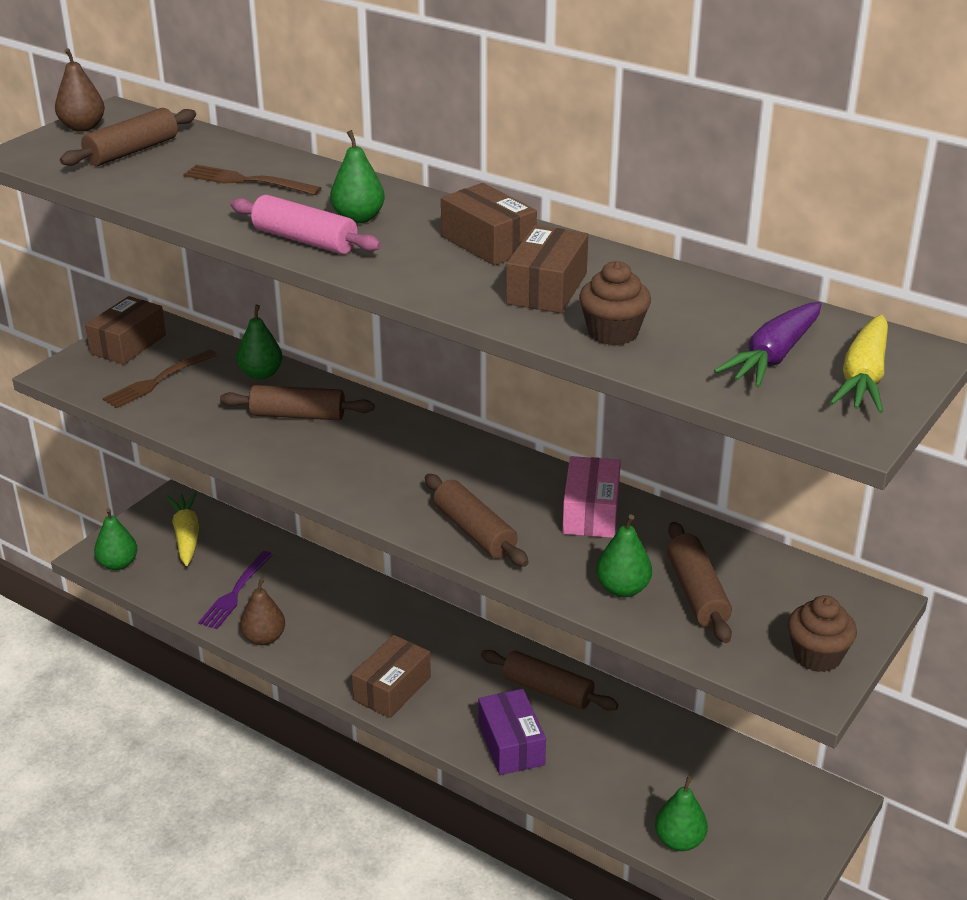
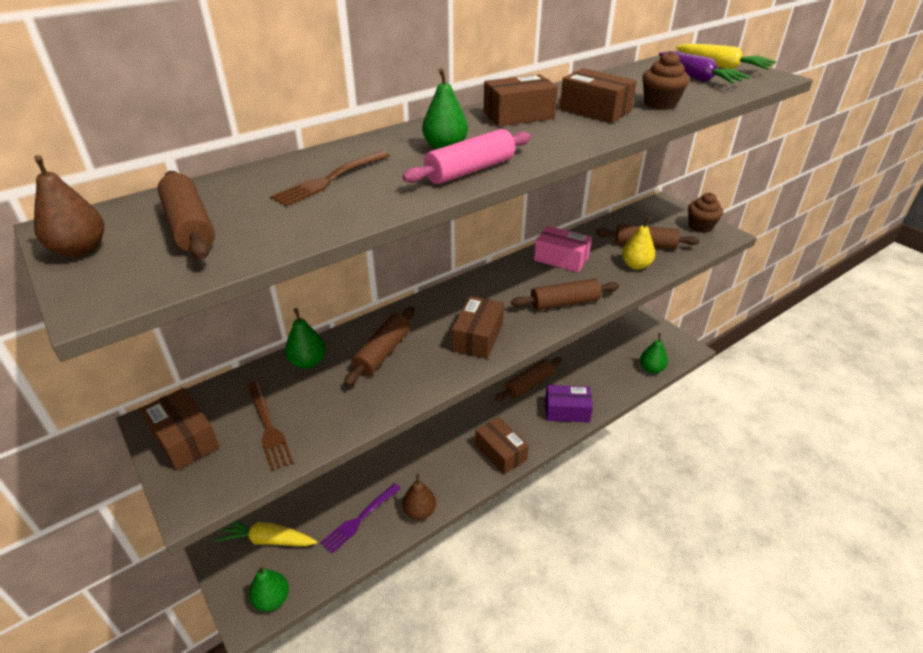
camera: 70 degrees left, 5 degrees up
(235, 593) = (359, 519): purple fork -> purple fork turned 90 degrees clockwise
(359, 474) = (478, 337): none -> brown box
(622, 589) = (636, 265): green pear -> yellow pear

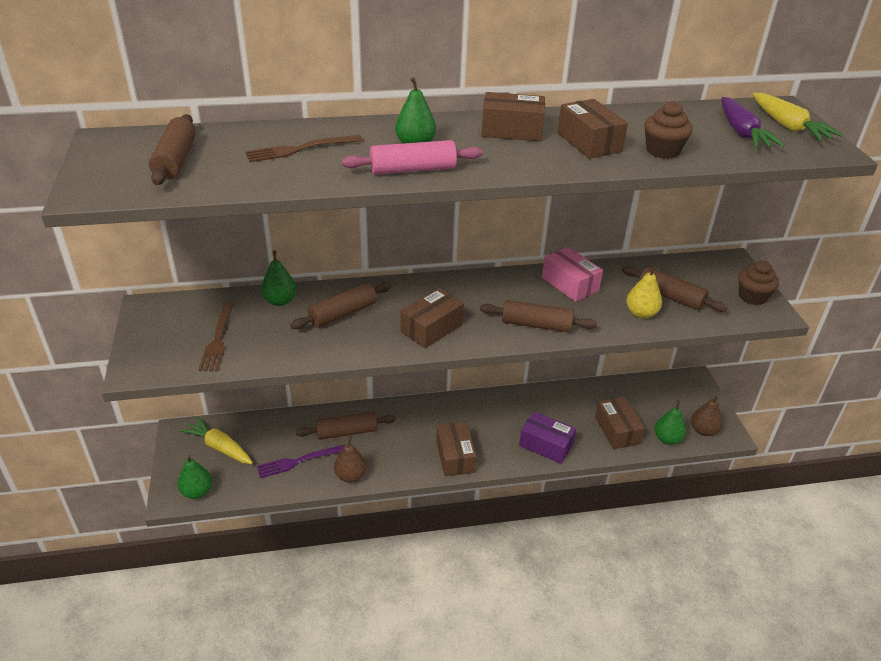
camera: 25 degrees right, 0 degrees up
(80, 250) = (99, 157): brown pear -> brown pear (703, 430)
(185, 439) = (157, 326): brown box -> brown box (617, 430)
(529, 384) = (525, 407): brown rolling pin -> brown rolling pin (347, 432)

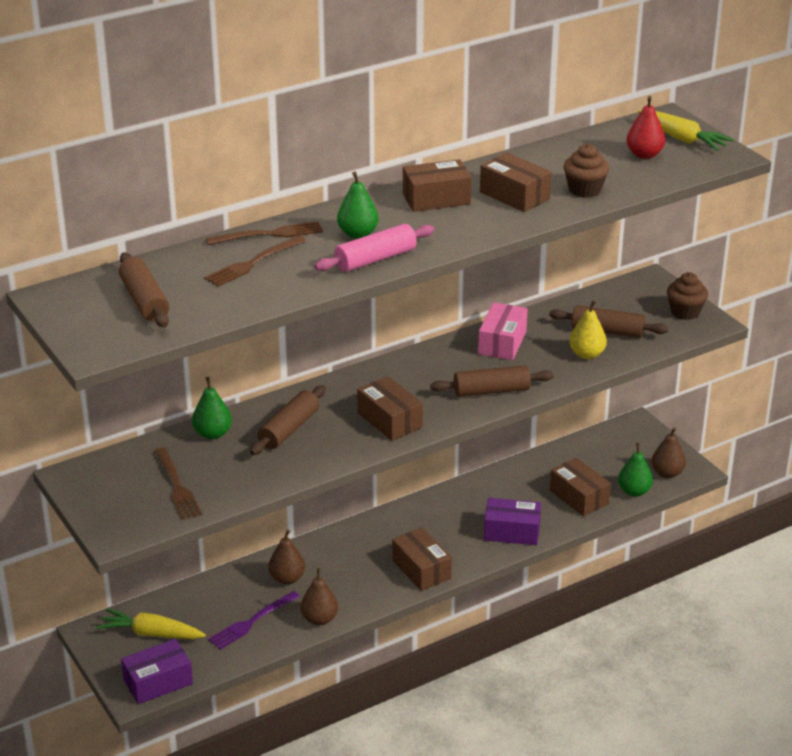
camera: 20 degrees left, 5 degrees down
(197, 492) = (158, 682): green pear -> purple box
(337, 129) = (270, 234): none -> brown fork
(347, 432) = (287, 579): brown rolling pin -> brown pear
(431, 328) = (389, 420): brown box -> brown box turned 60 degrees counterclockwise
(570, 284) = (502, 343): pink box -> pink box turned 75 degrees clockwise
(742, 133) = (644, 155): purple carrot -> red pear

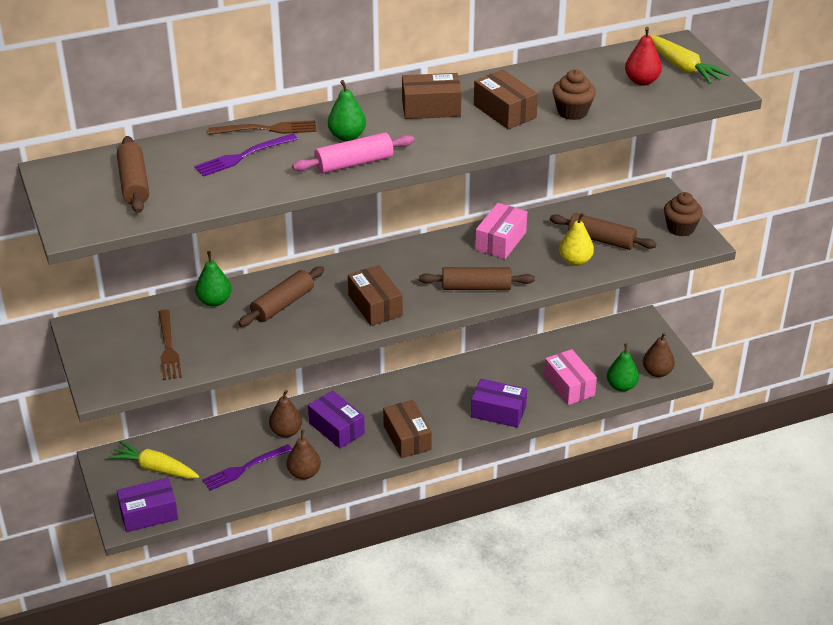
camera: 10 degrees right, 5 degrees up
(253, 263) = (242, 156): brown fork -> purple fork
(341, 568) = (336, 428): none -> purple box
(579, 497) = (569, 386): brown box -> pink box

